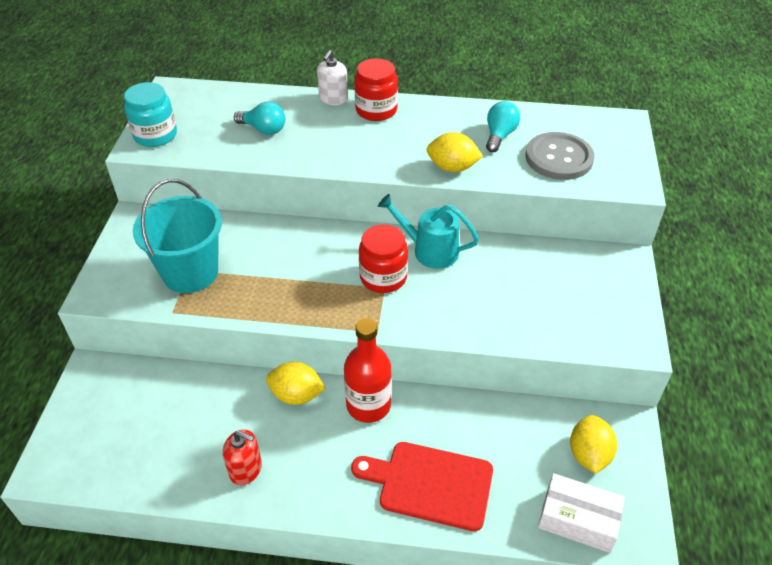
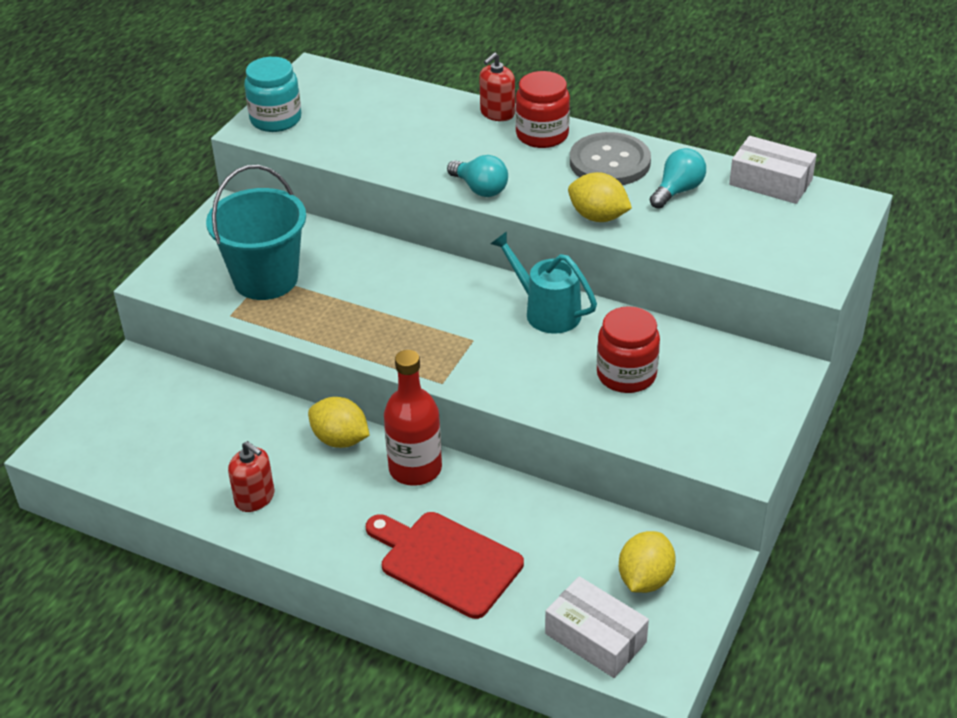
camera: 20 degrees right, 5 degrees down
(263, 129) = (399, 134): turquoise light bulb -> turquoise light bulb (480, 189)
(333, 99) = (497, 113): white soap dispenser -> red soap dispenser
(383, 277) = (477, 328): red jar -> red jar (626, 375)
(559, 158) = (737, 230): grey button -> grey button (609, 162)
(561, 116) = (770, 182): none -> white box

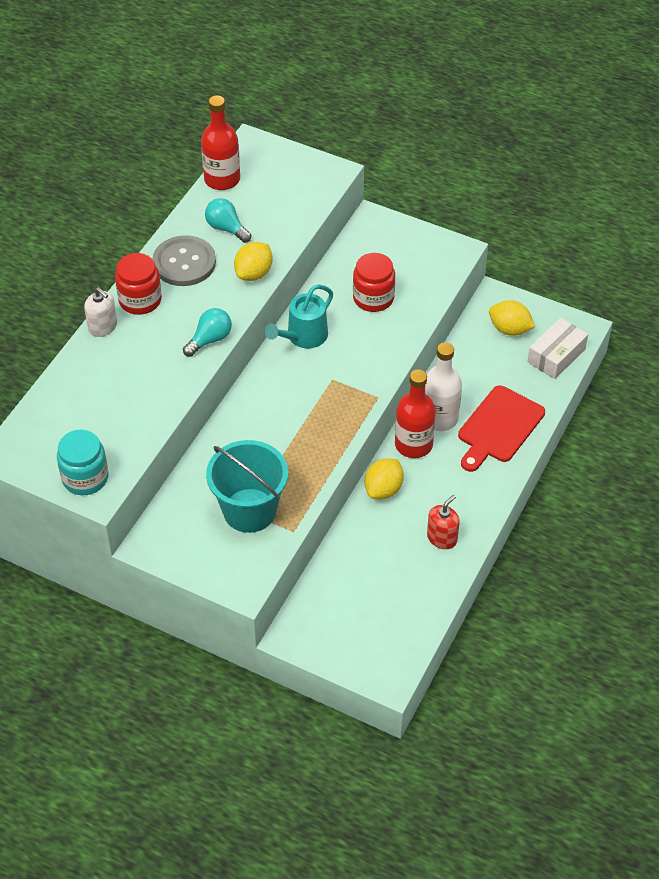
camera: 90 degrees left, 10 degrees up
(463, 495) = (439, 418): none -> white bottle
(497, 113) = (103, 327): red soap dispenser -> white soap dispenser
(770, 182) = (222, 179): white box -> red bottle

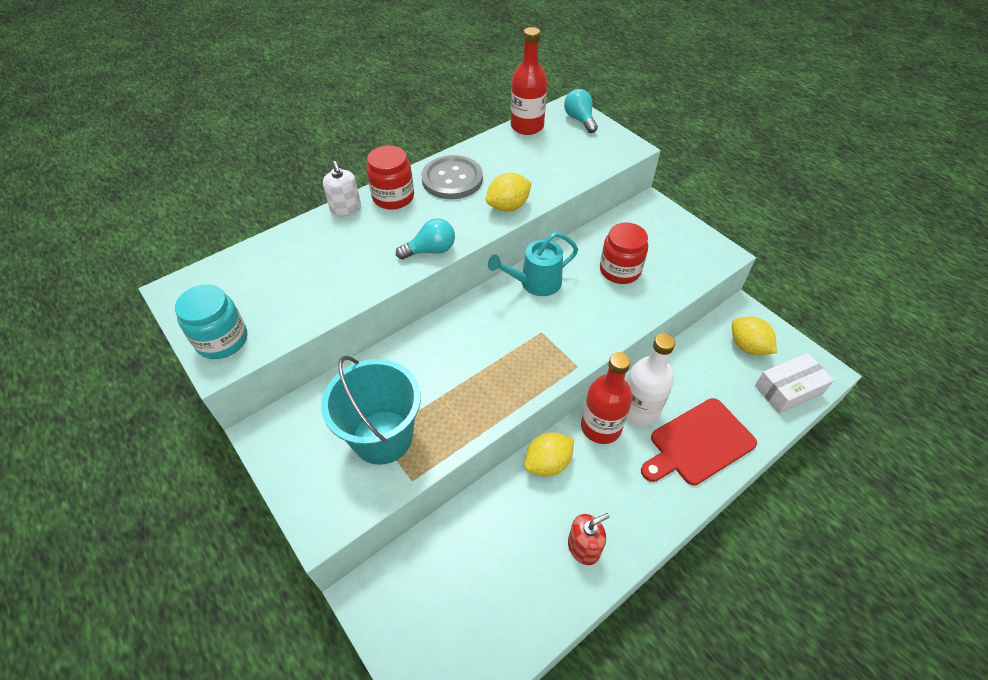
camera: 25 degrees right, 0 degrees up
(226, 228) = (507, 163): turquoise light bulb -> turquoise light bulb (579, 120)

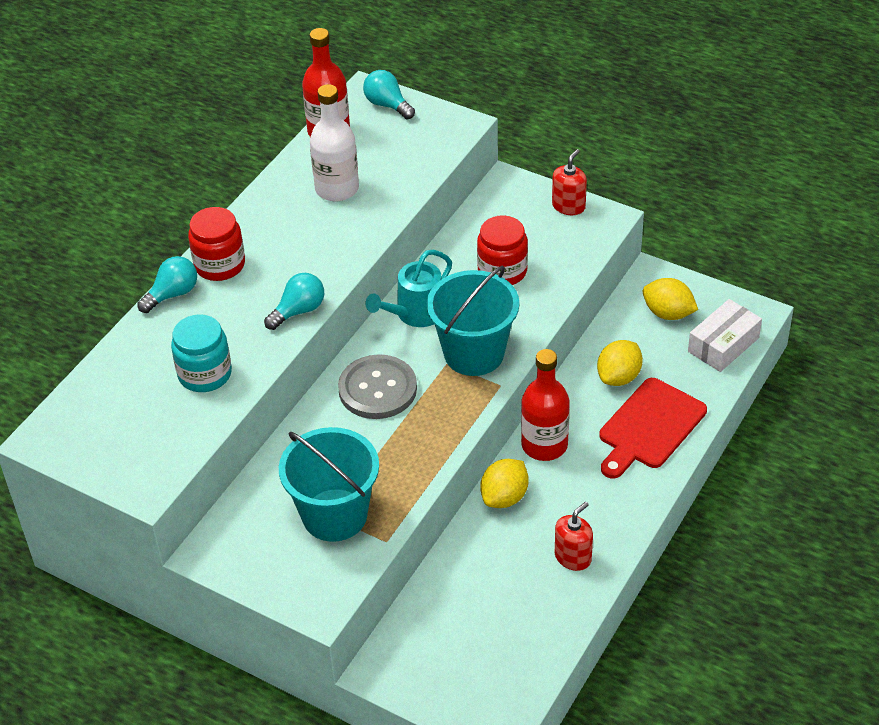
camera: 20 degrees left, 5 degrees down
(222, 340) = (133, 468): turquoise jar -> turquoise jar (205, 374)
(346, 208) = (172, 294): white soap dispenser -> turquoise light bulb
(452, 179) = (276, 223): grey button -> grey button (377, 389)
(508, 206) = (357, 237): yellow lemon -> yellow lemon (619, 377)
(567, 331) = (474, 353): none -> turquoise bucket
(639, 409) = (577, 414): white bottle -> white bottle (337, 189)
(694, 235) = (568, 206): none -> red soap dispenser

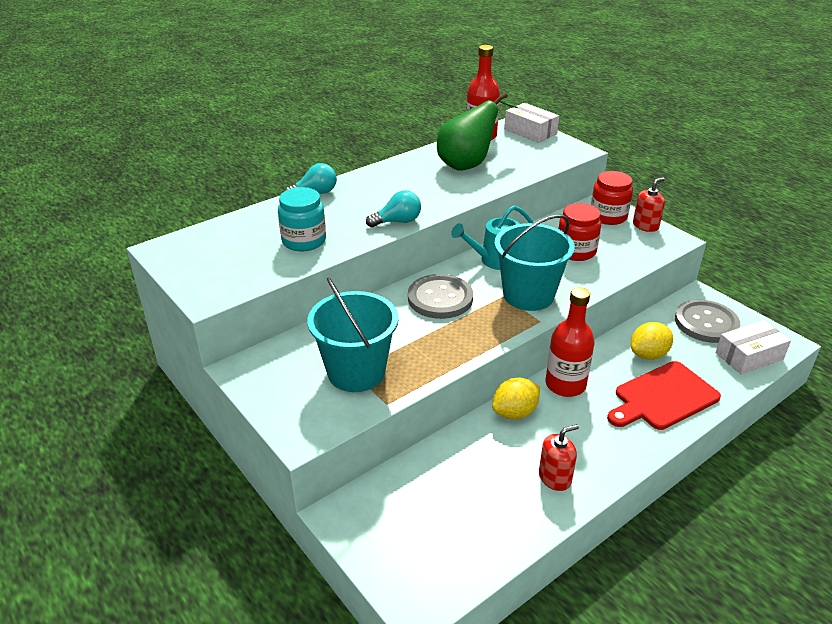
camera: 20 degrees right, 10 degrees down
(219, 265) = (359, 185): red jar -> red jar (608, 216)
(337, 189) = (468, 164): white bottle -> green pear
(387, 105) = (530, 131): turquoise light bulb -> white box
(668, 313) = (706, 323): yellow lemon -> grey button

